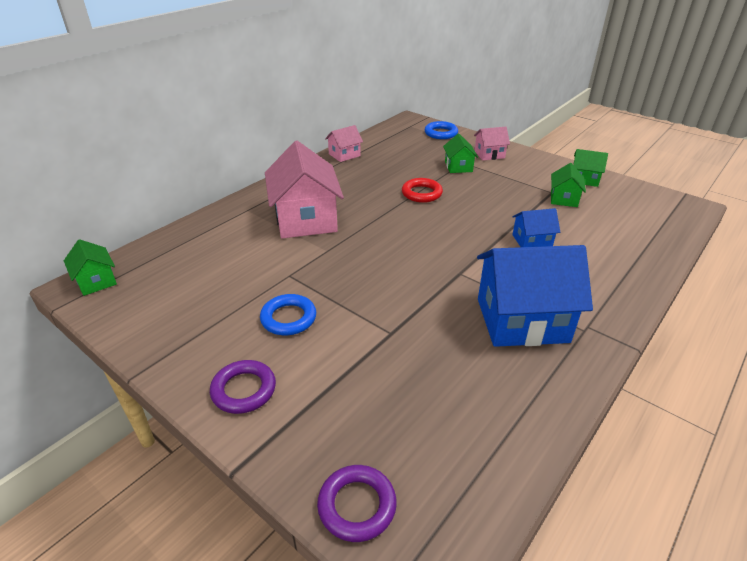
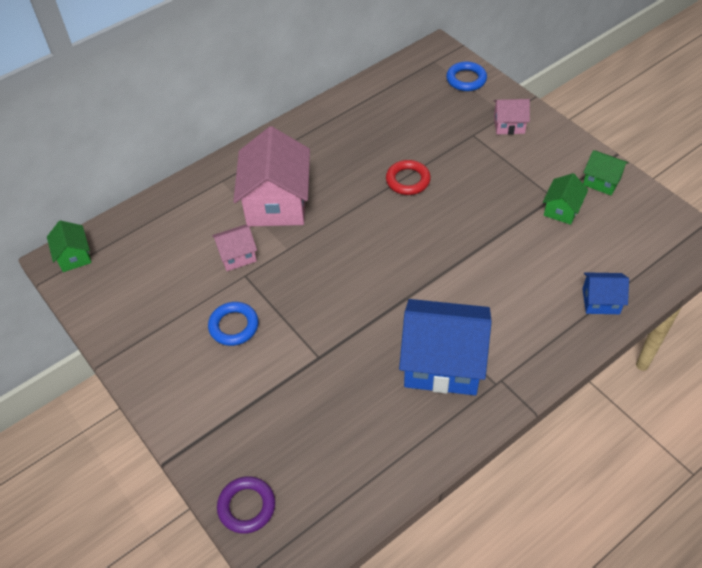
camera: 15 degrees right, 15 degrees up
(244, 390) = (183, 393): purple ring -> none
(344, 155) = (342, 106): pink house -> pink house (237, 256)
(458, 167) = (464, 142): green house -> none
(532, 241) = (497, 266): blue house -> blue house (600, 301)

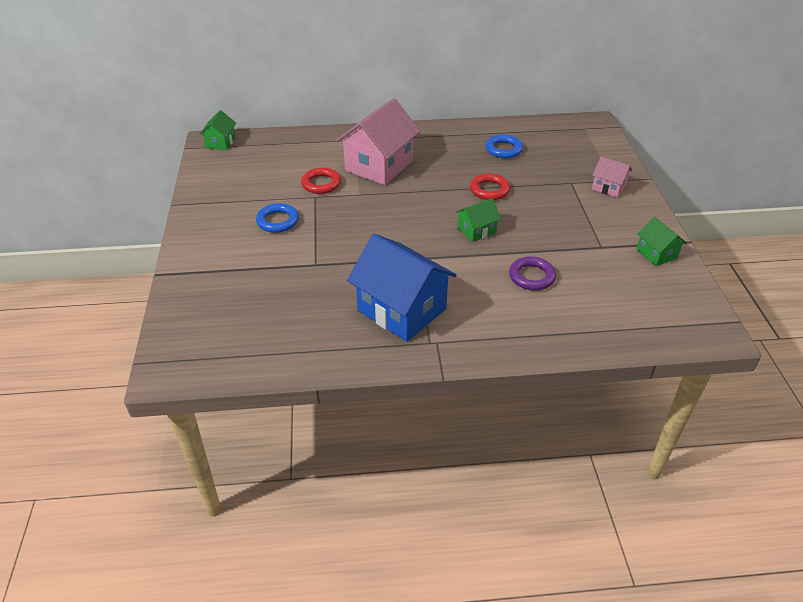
camera: 30 degrees right, 10 degrees down
(237, 256) = (321, 184): pink house -> red ring
(247, 506) = (178, 325): purple ring -> purple ring (531, 276)
(466, 79) = (600, 147): blue ring -> blue ring (503, 149)
(562, 209) = (600, 257): green house -> green house (476, 230)
(600, 301) = (575, 331): blue house -> none

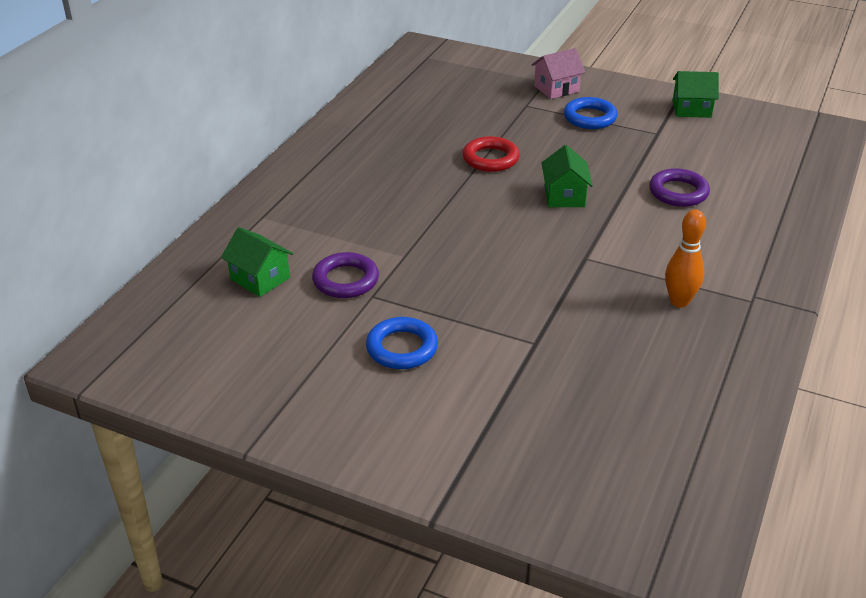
camera: 60 degrees left, 5 degrees down
(220, 142) = (113, 347): green house -> green house (260, 278)
(321, 184) = (345, 280): red ring -> purple ring
(379, 166) = (352, 218): pink house -> none
(401, 310) = (679, 301): blue house -> orange bowling pin
(503, 149) = (415, 119): blue ring -> blue ring (590, 118)

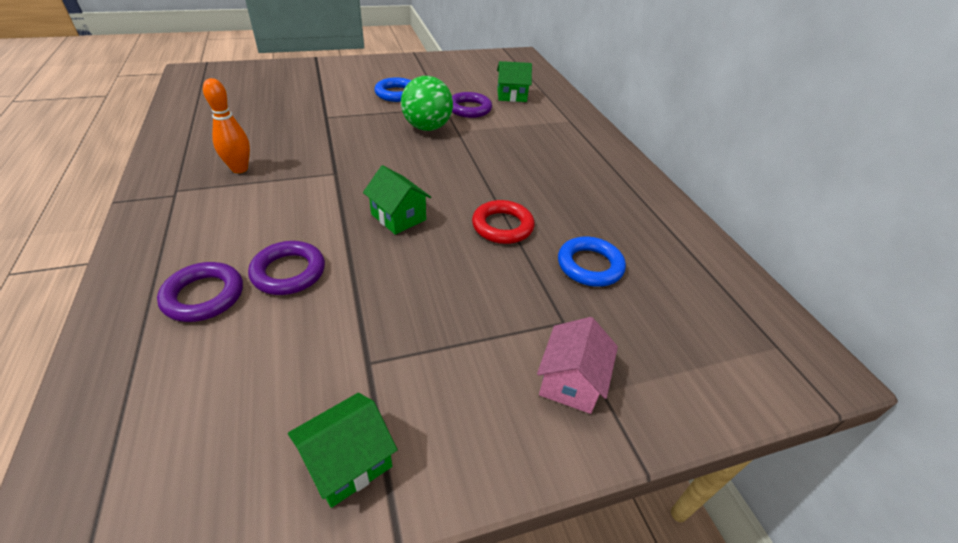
camera: 135 degrees right, 5 degrees up
(432, 274) = (427, 127): none -> green ball
(590, 118) = (473, 343): blue ring -> blue ring (589, 265)
(744, 201) = (204, 296): none -> purple ring

